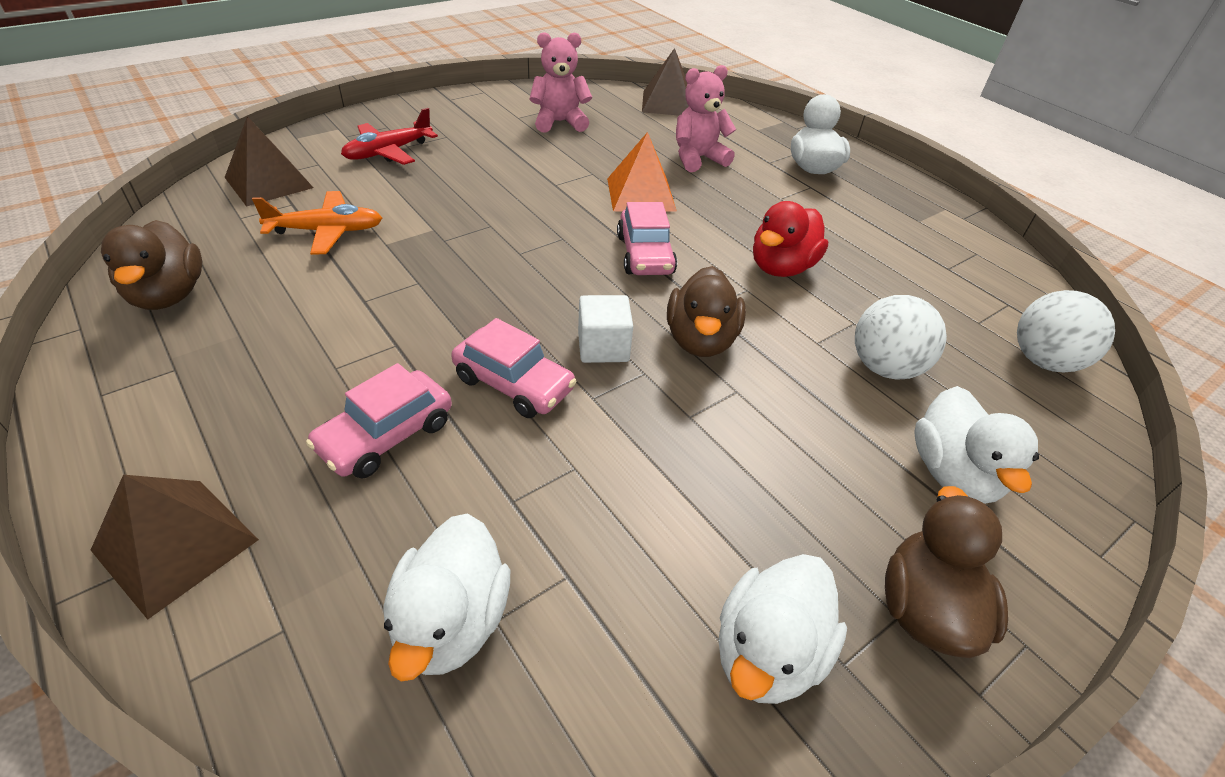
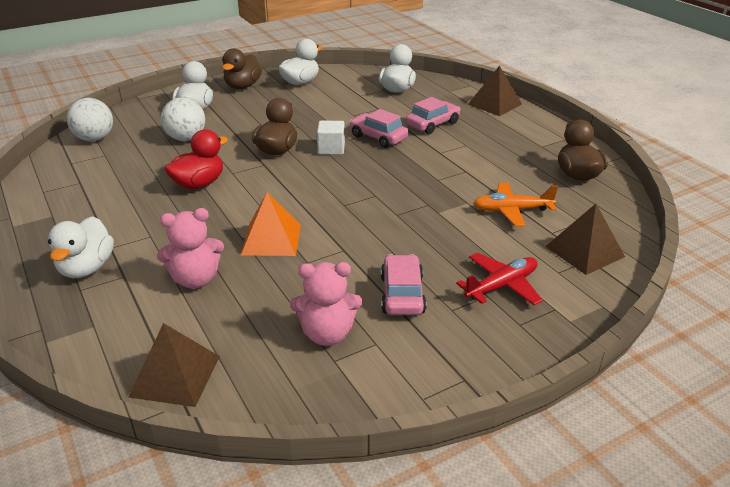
camera: 170 degrees left, 10 degrees down
(645, 255) = (288, 193): pink car -> pink car (402, 294)

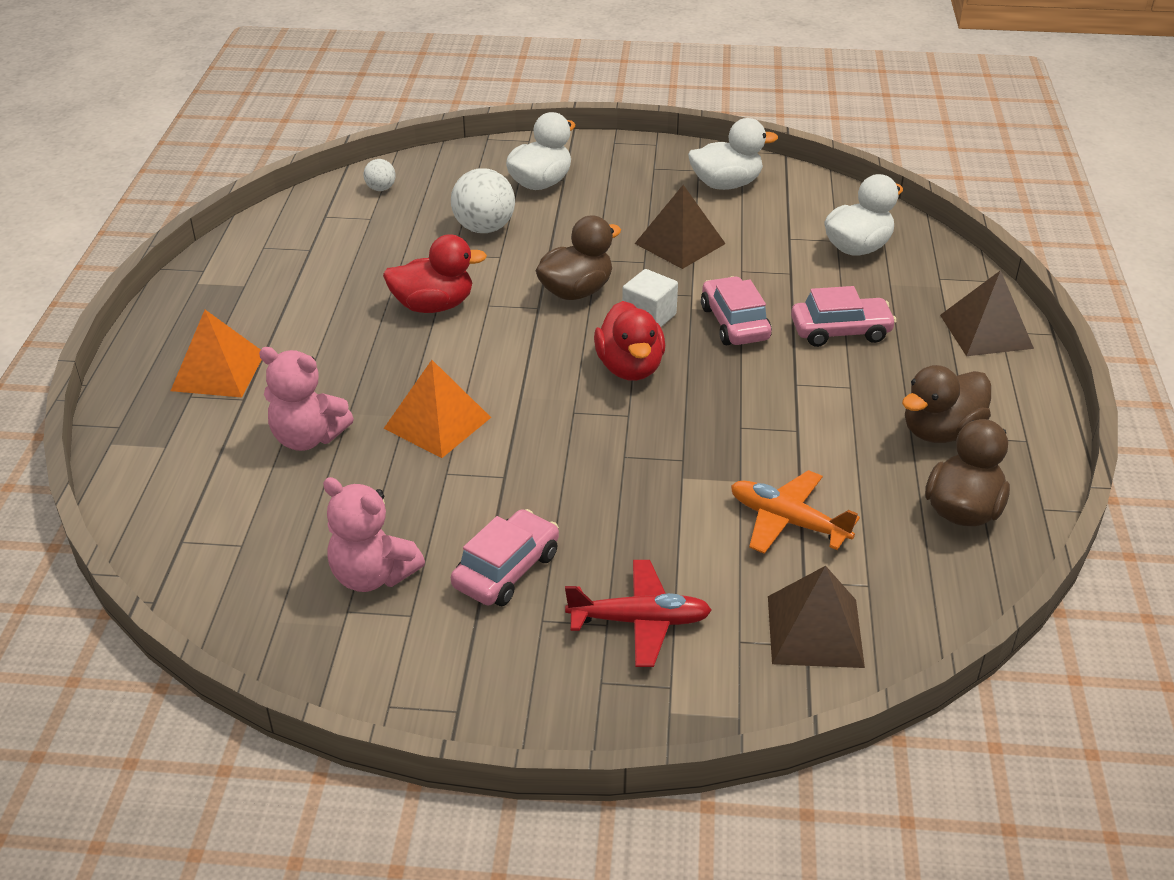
camera: 35 degrees right, 5 degrees up
(87, 268) = (218, 371): white duck -> orange pyramid
(95, 139) = (381, 188): white ball -> white ball, size x0.52
(175, 376) = (184, 544): brown pyramid -> brown pyramid (680, 243)
(242, 86) = (639, 164): brown duck -> brown duck (940, 431)
(349, 174) = (630, 368): none -> red duck

